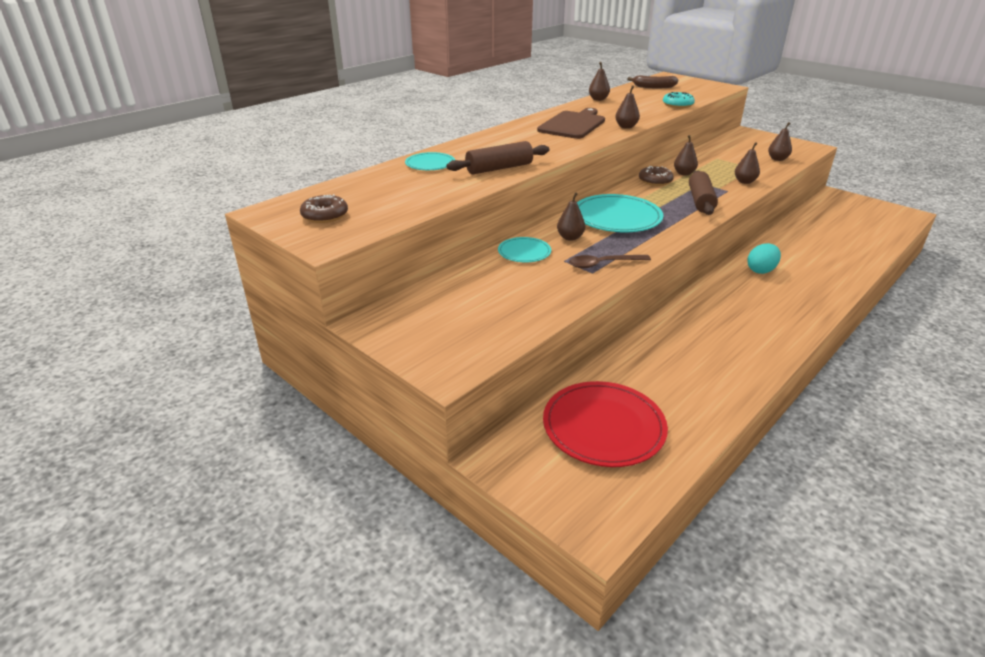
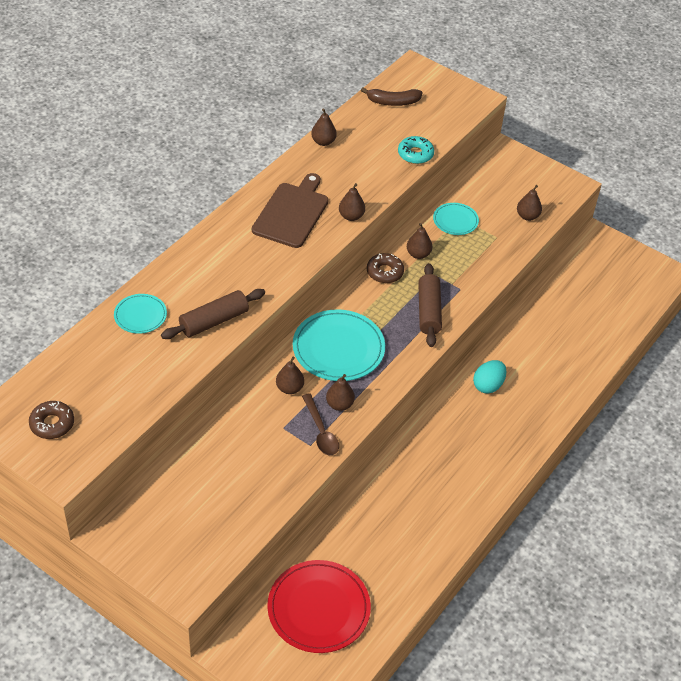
camera: 10 degrees left, 15 degrees up
(524, 252) = (244, 416): turquoise plate -> turquoise plate (455, 220)
(603, 264) = (321, 431): brown spoon -> brown spoon turned 90 degrees counterclockwise
(744, 182) = (482, 269): brown pear -> brown pear (339, 404)

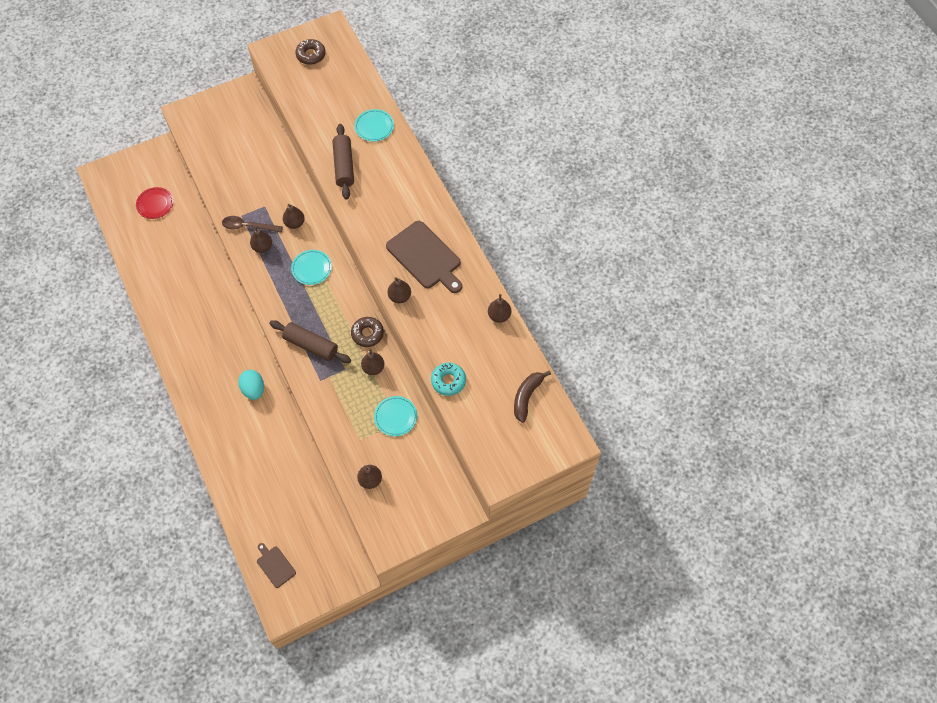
camera: 120 degrees right, 15 degrees up
(318, 608) = (155, 204): red plate -> red plate, size x0.54
(338, 348) = (311, 268): turquoise plate -> turquoise plate, size x0.54
(636, 293) = (275, 565): none -> brown cutting board

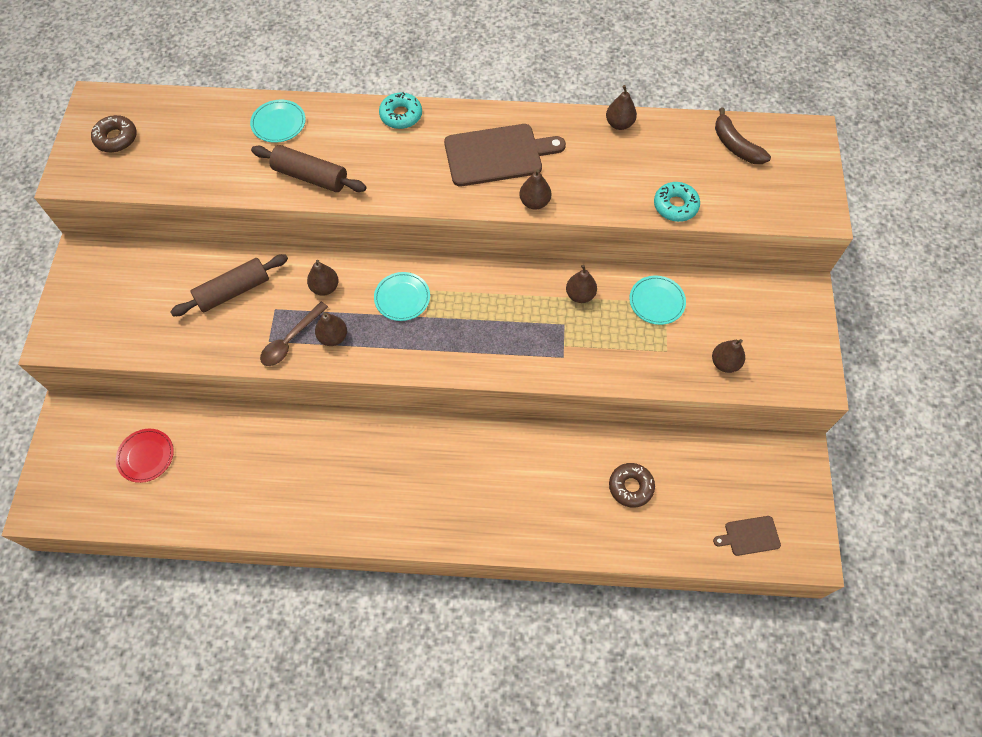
camera: 60 degrees left, 0 degrees up
(253, 389) = (500, 456): turquoise egg -> none
(311, 345) = (509, 346): brown rolling pin -> brown rolling pin (233, 291)
(367, 334) = (531, 280): brown donut -> brown donut (630, 487)
(423, 187) = (401, 115): none -> turquoise donut

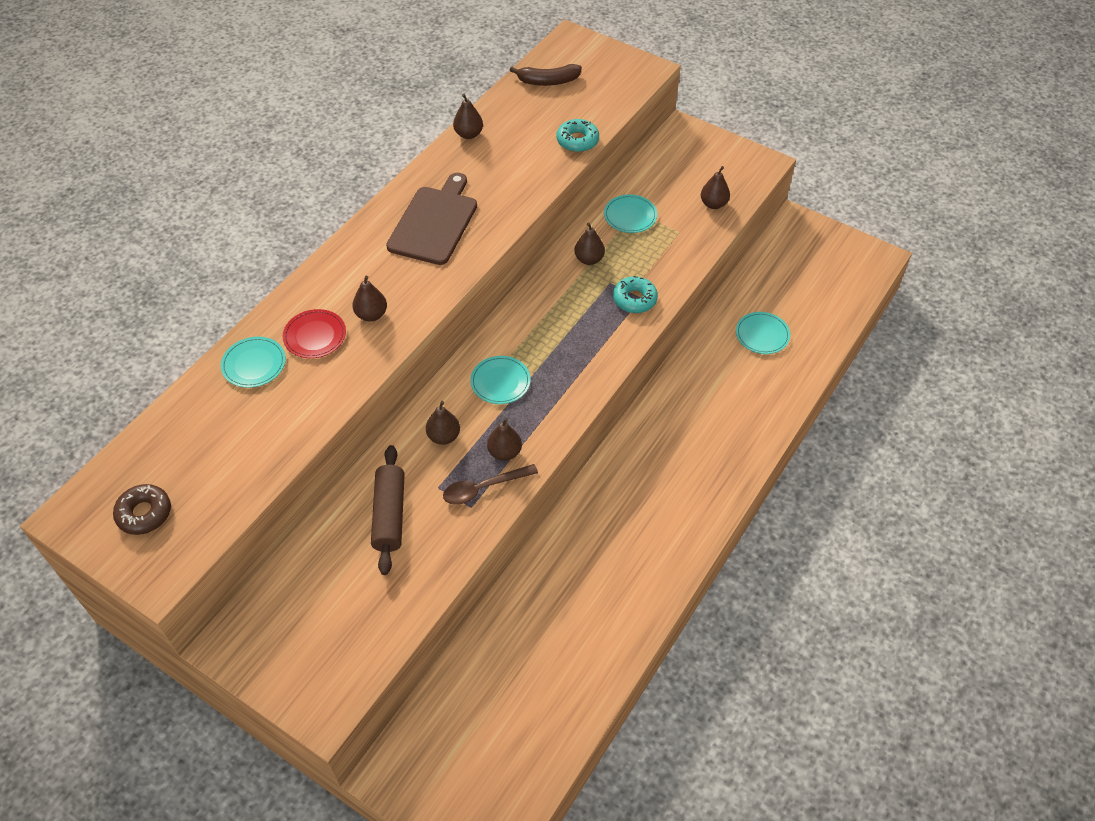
camera: 60 degrees left, 10 degrees down
(146, 456) = (494, 708): red plate -> red plate (315, 336)
(290, 340) = (483, 488): brown spoon -> brown spoon turned 90 degrees clockwise
(310, 176) = (343, 364): brown rolling pin -> none
(401, 115) = (330, 268): turquoise donut -> turquoise donut (634, 299)
(534, 202) = (505, 221): brown pear -> brown pear (371, 315)
(630, 487) = (762, 335): brown donut -> turquoise plate
(749, 536) = (845, 284): brown cutting board -> none

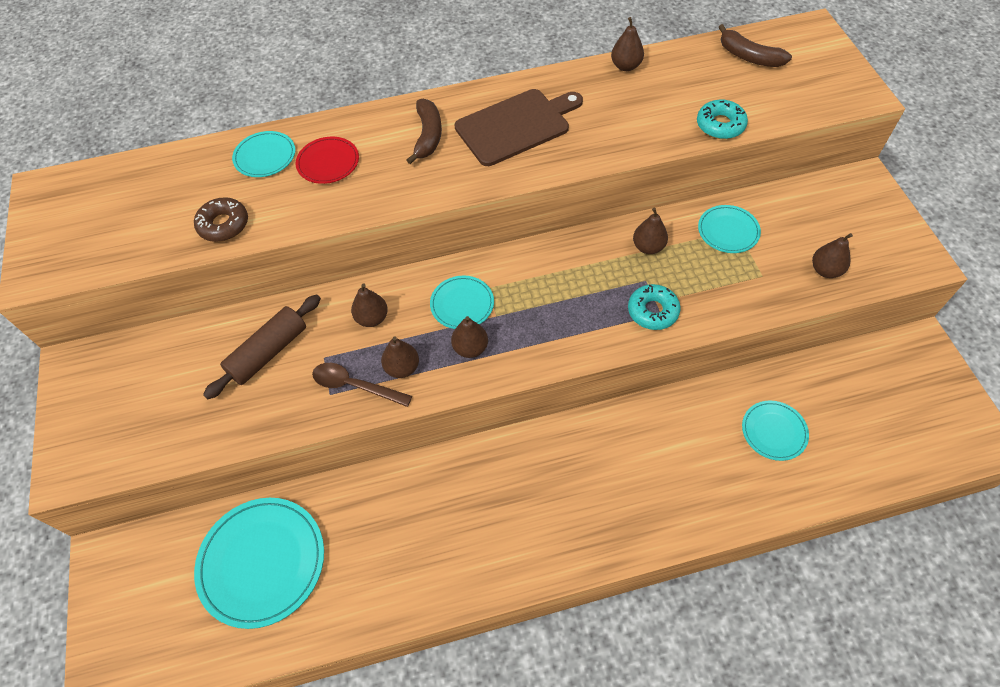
camera: 45 degrees right, 5 degrees up
(144, 513) = (80, 220): brown donut -> brown donut (224, 225)
(371, 315) = (385, 172): brown pear -> brown pear (470, 348)
(374, 269) = (428, 136): none -> brown banana
(516, 673) = (262, 562): none -> turquoise plate

